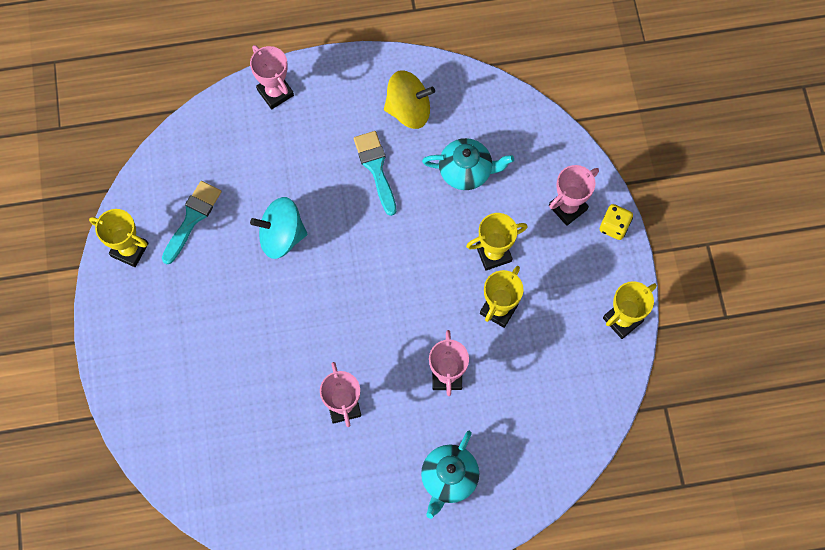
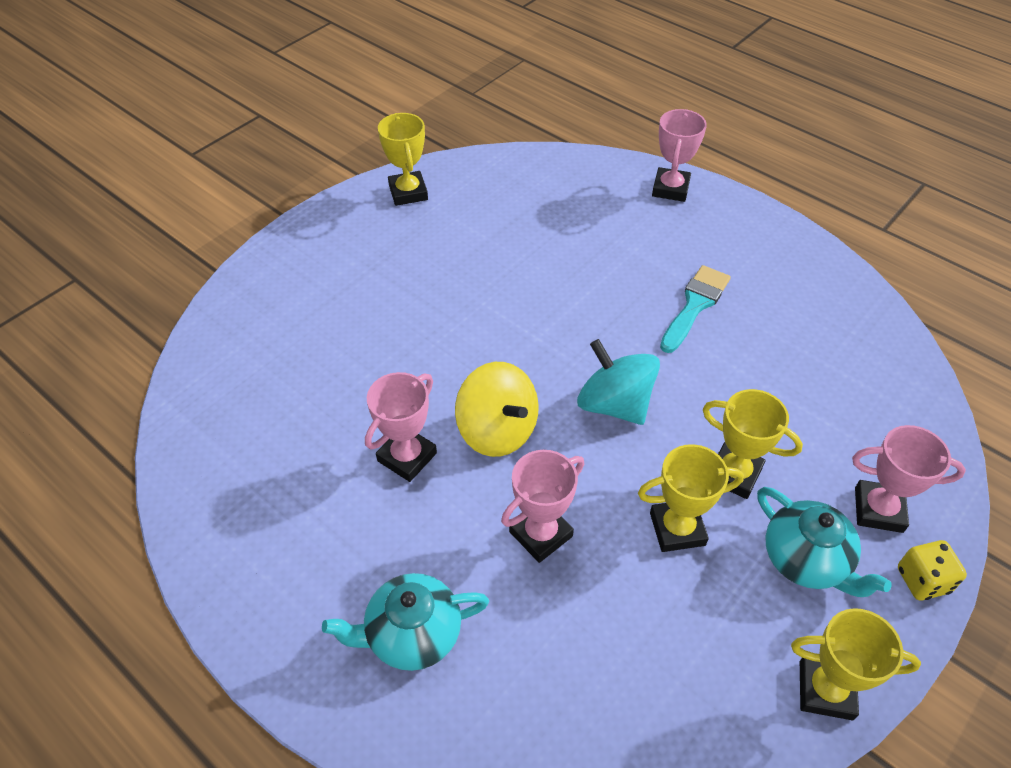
camera: 50 degrees right, 20 degrees down
(192, 218) = (484, 212): turquoise brush -> none
(281, 236) = (539, 282): turquoise spinning top -> turquoise spinning top (614, 404)
(408, 110) = (785, 289): yellow spinning top -> yellow spinning top (497, 430)
(466, 171) = (789, 381): turquoise teapot -> turquoise teapot (806, 560)

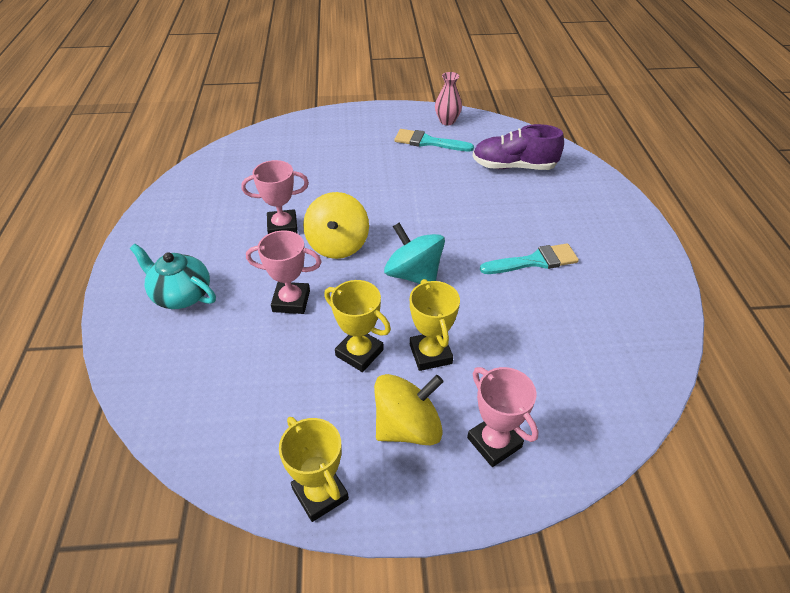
camera: 45 degrees right, 5 degrees down
(408, 192) = (447, 121): yellow trophy -> pink vase
(423, 233) = (428, 142): none -> turquoise brush
(547, 208) = (514, 167): none -> purple shoe
(614, 404) = (413, 275): turquoise spinning top -> turquoise spinning top turned 45 degrees counterclockwise
(670, 189) = (608, 197): pink trophy -> none
(806, 560) = (408, 427): turquoise teapot -> yellow spinning top
(922, 580) = (465, 501): yellow dice -> none

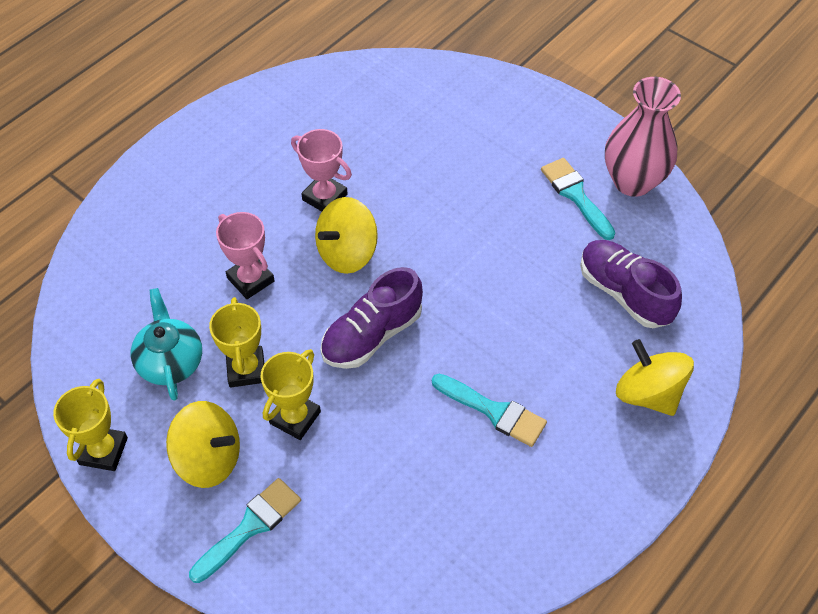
camera: 45 degrees right, 10 degrees up
(181, 295) = (183, 207): turquoise teapot -> turquoise teapot (170, 361)
(413, 275) = (372, 335): turquoise spinning top -> purple shoe
(447, 121) = (632, 181): pink vase -> pink vase, size x1.83
(494, 442) = (250, 527): pink trophy -> turquoise brush
(589, 199) = (648, 393): none -> yellow spinning top

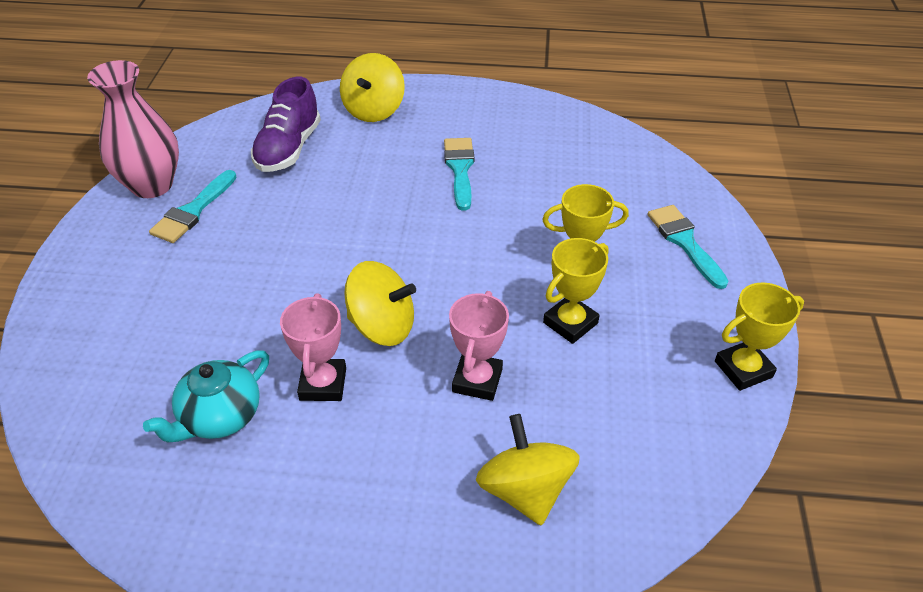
camera: 125 degrees left, 10 degrees down
(170, 361) = (619, 382): turquoise teapot -> turquoise teapot (219, 417)
(209, 458) = (667, 296): yellow spinning top -> yellow spinning top (525, 490)
(250, 527) = (684, 242): turquoise brush -> turquoise brush turned 60 degrees clockwise
(372, 335) = (457, 263): purple shoe -> none

